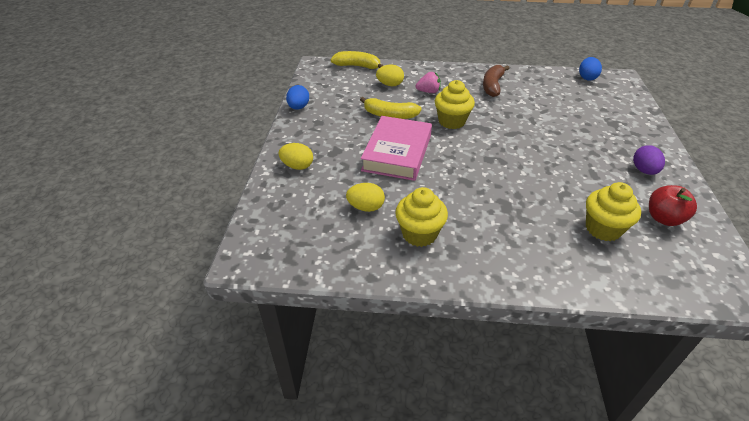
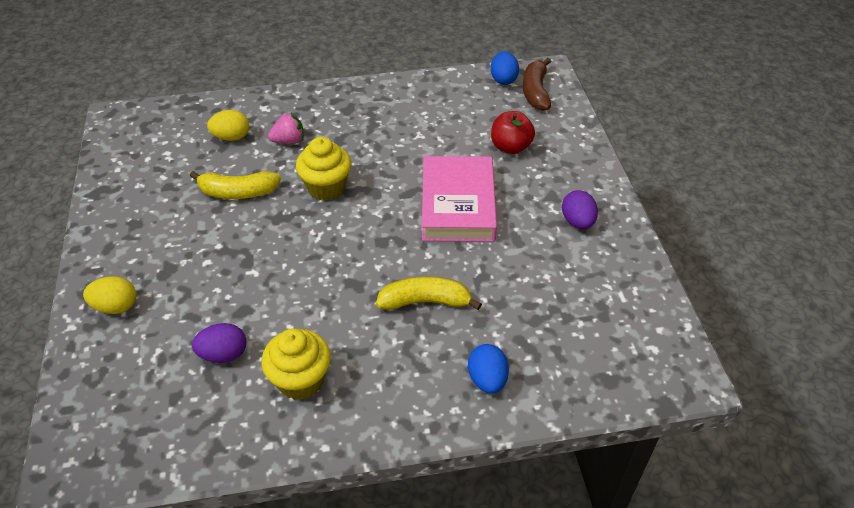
camera: 15 degrees left, 5 degrees up
(298, 107) = (100, 202): blue egg -> blue egg (487, 379)
(357, 66) = (179, 110): yellow banana -> yellow banana (425, 301)
(366, 207) = (223, 354): yellow egg -> purple egg
(397, 153) = (256, 255): pink book -> pink book (457, 205)
(492, 86) = (377, 115): brown banana -> brown banana (535, 91)
(603, 229) = (530, 321): yellow cupcake -> none
(664, 218) = (601, 290): red apple -> red apple (510, 147)

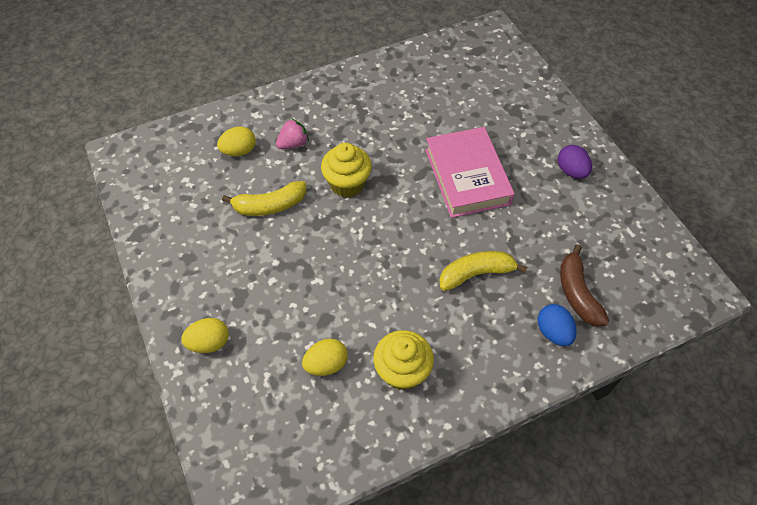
camera: 15 degrees left, 10 degrees up
(223, 354) = (326, 364): purple egg -> yellow egg
(503, 79) = (458, 44): blue egg -> none
(510, 147) = (489, 111): red apple -> none
(535, 91) = (490, 51): brown banana -> brown banana (577, 293)

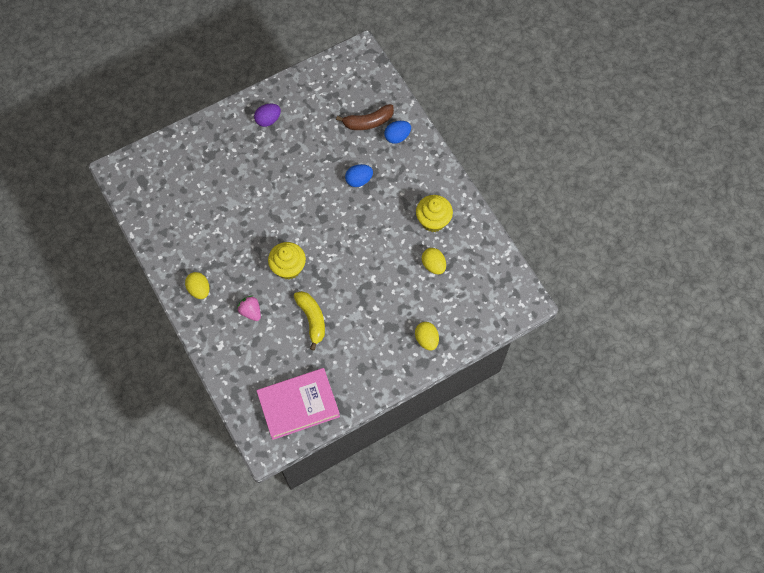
camera: 95 degrees left, 10 degrees up
(239, 151) = (260, 351): yellow egg -> yellow egg (199, 289)
(467, 176) = (277, 187): pink book -> pink book (298, 405)
(476, 273) = (359, 180): yellow banana -> blue egg

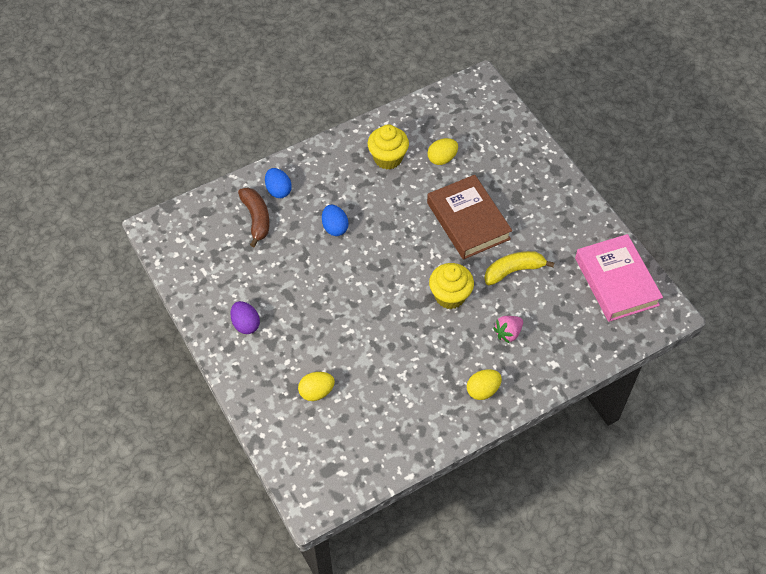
camera: 90 degrees left, 10 degrees down
(365, 285) = (468, 221): none -> brown book
(426, 339) = (528, 166): yellow egg -> yellow egg (316, 392)

